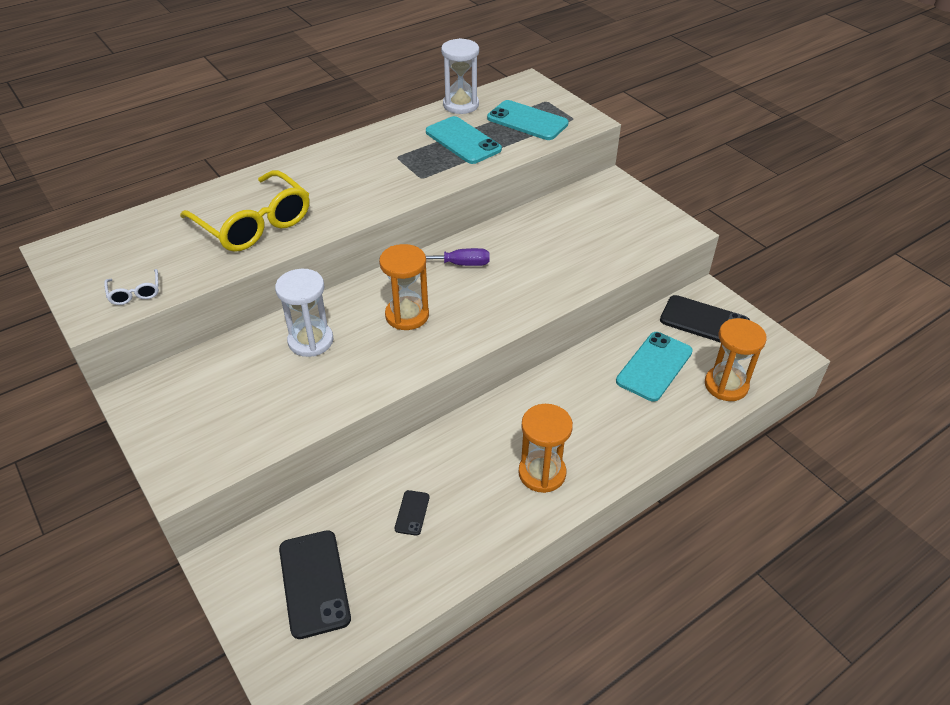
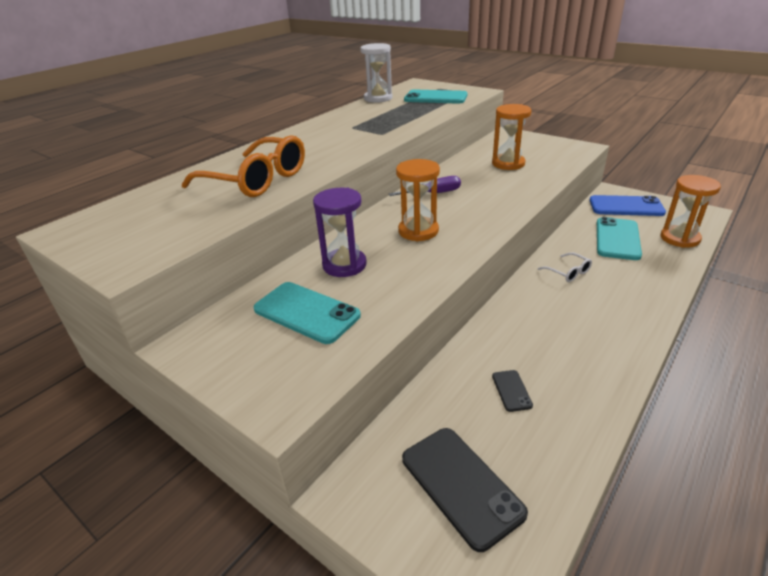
camera: 15 degrees left, 10 degrees down
(135, 293) = (164, 243): white glasses -> white glasses (568, 272)
(254, 224) = (257, 180): yellow glasses -> orange glasses
(310, 341) = (344, 265): white hourglass -> purple hourglass
(463, 141) = (397, 113): turquoise phone -> turquoise phone (306, 312)
(542, 473) = (599, 329): orange hourglass -> orange hourglass (508, 164)
(704, 321) = (626, 206): black phone -> blue phone

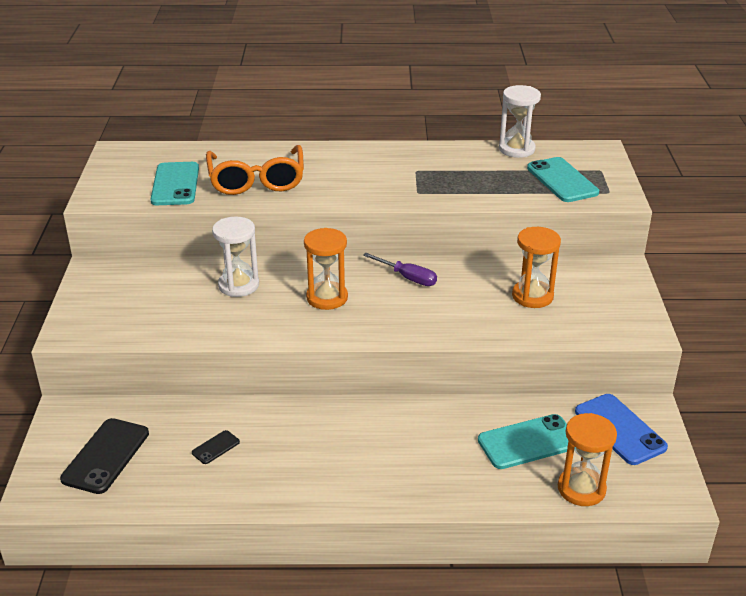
camera: 50 degrees right, 0 degrees up
(306, 312) = (165, 297): turquoise phone -> turquoise phone (175, 184)
(344, 265) = (238, 285): purple hourglass -> white hourglass
(568, 272) = (421, 427): white glasses -> none

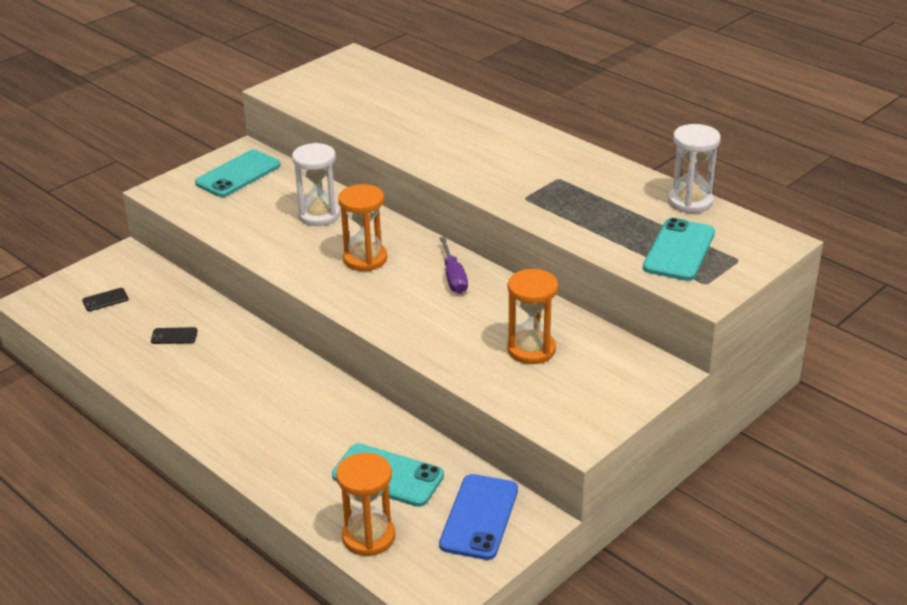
camera: 45 degrees right, 0 degrees up
(106, 456) = (105, 300): black phone -> black phone, size x0.48
(175, 184) = (349, 103): turquoise phone -> turquoise phone (238, 174)
(256, 180) = (413, 127): orange glasses -> none

